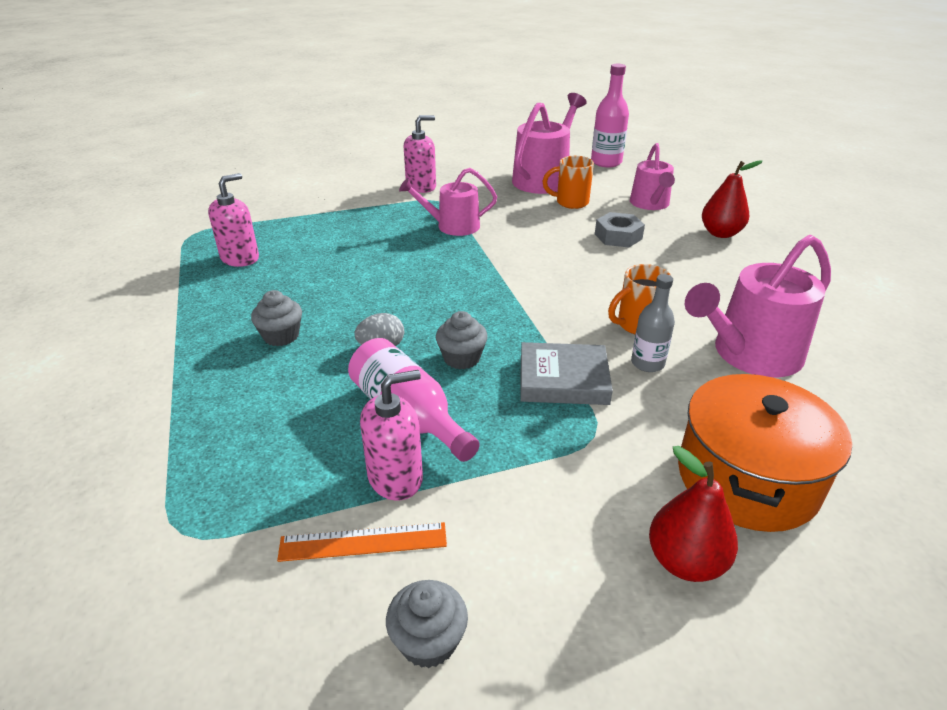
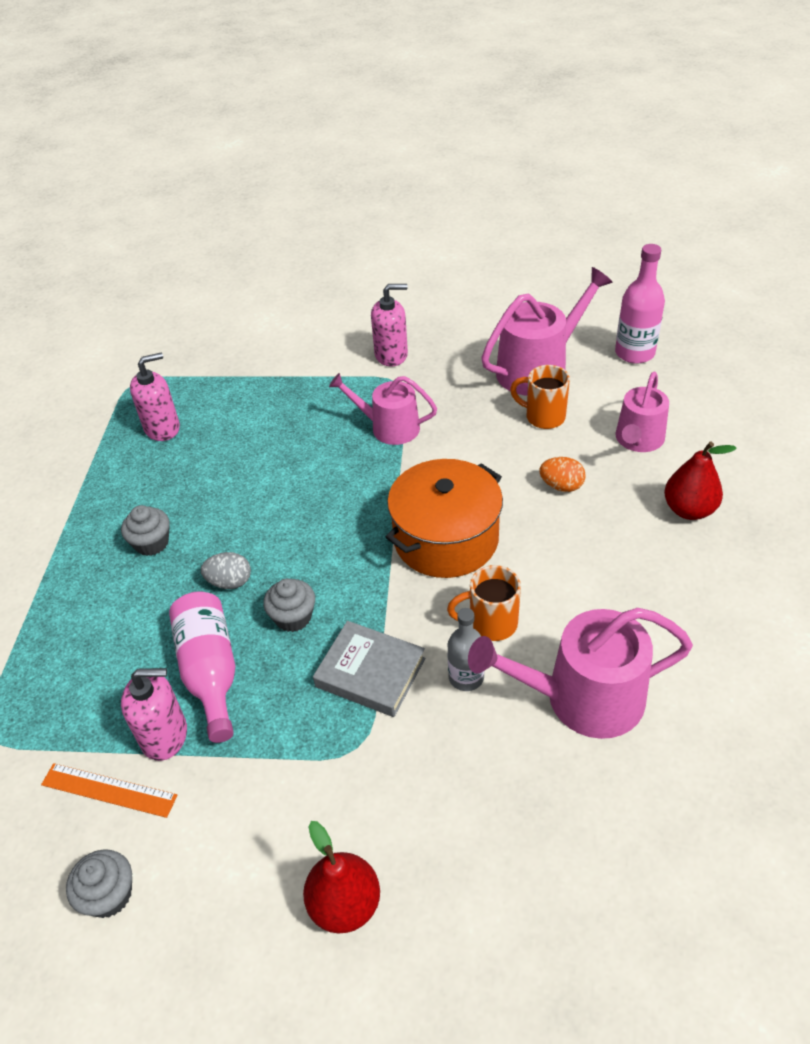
camera: 25 degrees right, 10 degrees up
(618, 236) = (561, 486): grey nut -> orange egg
(747, 478) = (462, 843): orange pot -> orange pot (446, 539)

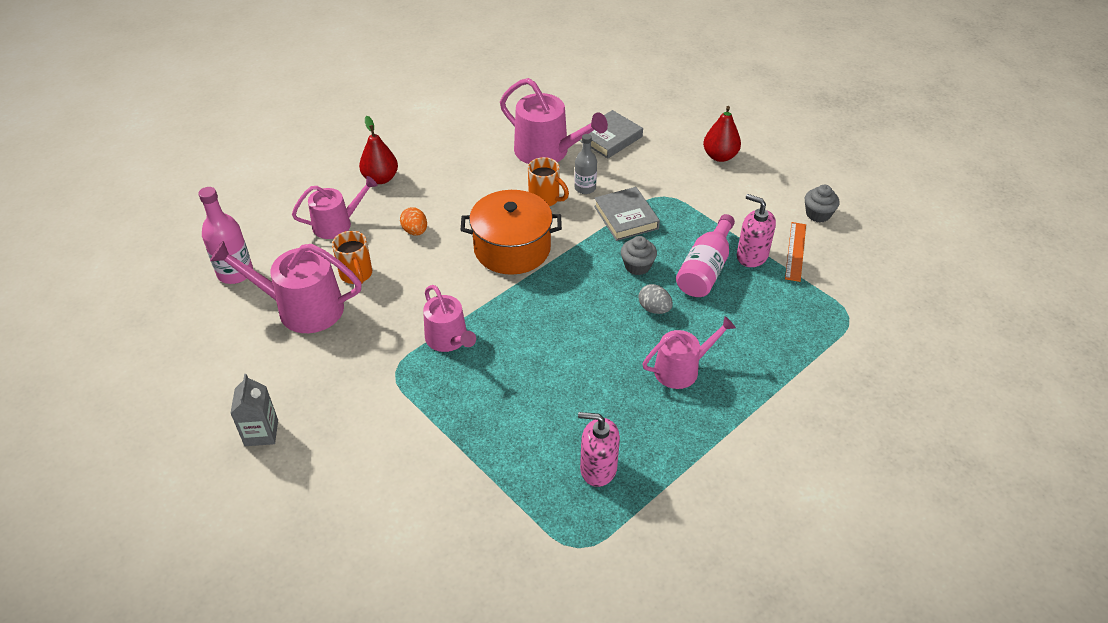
camera: 140 degrees left, 0 degrees up
(109, 790) = (795, 251): orange ruler -> orange ruler turned 45 degrees clockwise
(152, 543) = (681, 369): grey cupcake -> pink watering can
(391, 355) = (365, 401): pink soap dispenser -> none
(431, 301) = (261, 433): none -> grey carton
(538, 798) = (609, 138): none -> grey book

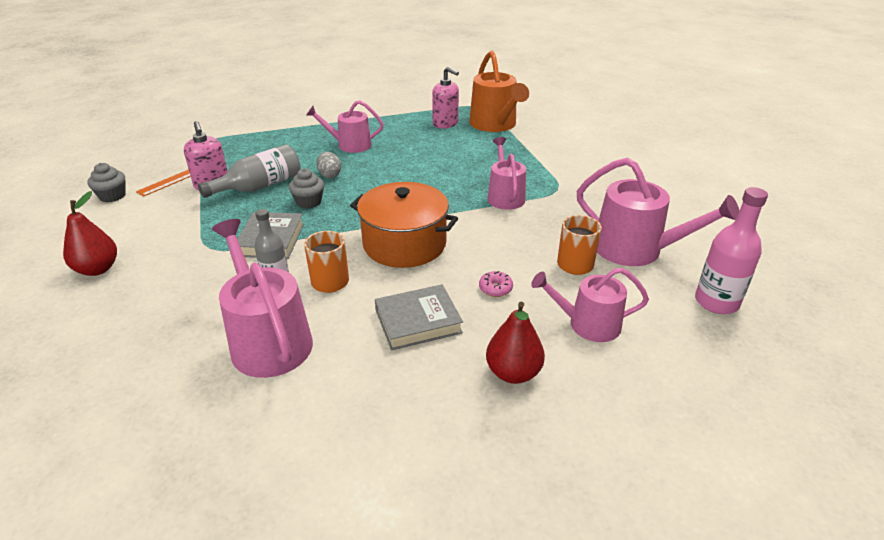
camera: 155 degrees left, 10 degrees down
(261, 433) = (669, 182): grey carton -> none
(415, 231) = (495, 288): orange egg -> pink donut
(525, 494) = (495, 124): none -> orange watering can
(609, 138) = (174, 333): grey book -> grey book (418, 321)
(705, 269) = (259, 186): pink bottle -> grey bottle

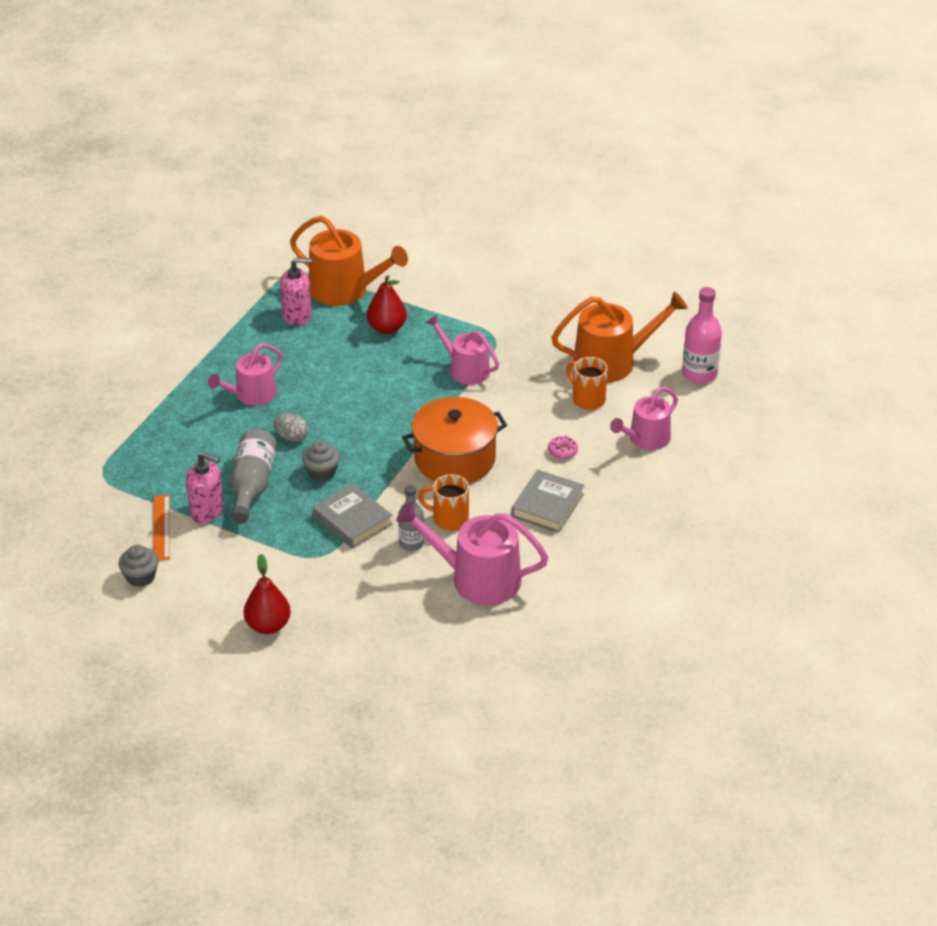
camera: 45 degrees left, 5 degrees up
(513, 373) = (642, 497): red pear -> red pear (387, 328)
(635, 249) = (612, 362): pink watering can -> orange watering can

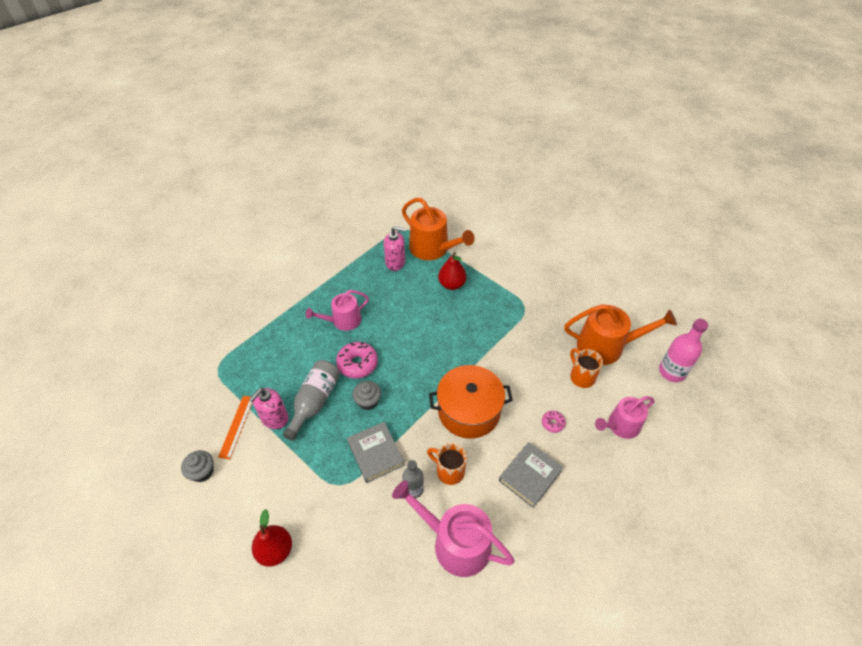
camera: 15 degrees right, 10 degrees up
(207, 511) = (274, 418): pink soap dispenser -> pink soap dispenser turned 90 degrees clockwise
(291, 437) = (357, 364): grey egg -> pink donut
(465, 369) = (497, 330): pink watering can -> none

